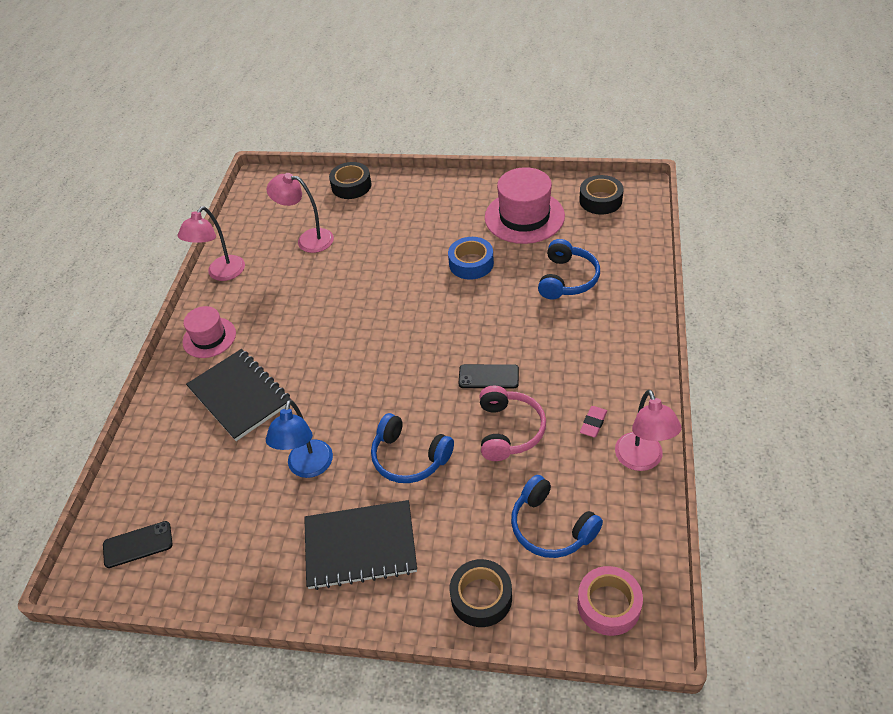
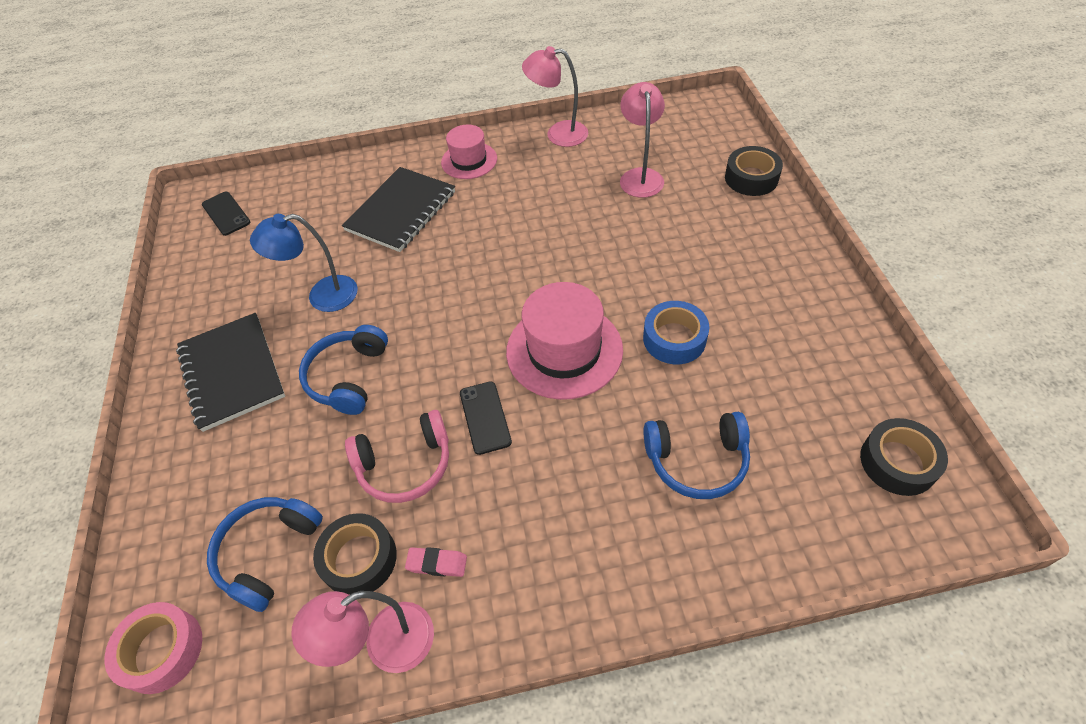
camera: 70 degrees right, 5 degrees up
(481, 597) = (173, 504): black tape -> black tape (359, 559)
(524, 217) = (799, 371): pink hat -> pink hat (564, 350)

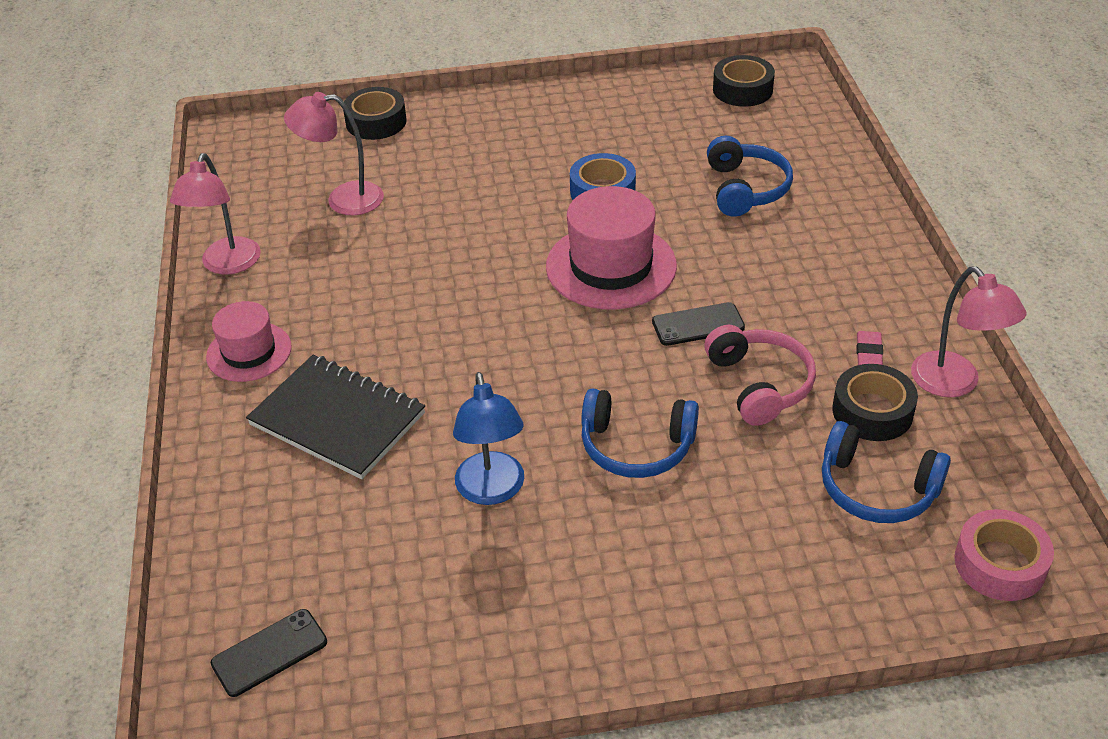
camera: 90 degrees left, 10 degrees down
(232, 372) = (621, 574): black notebook -> none

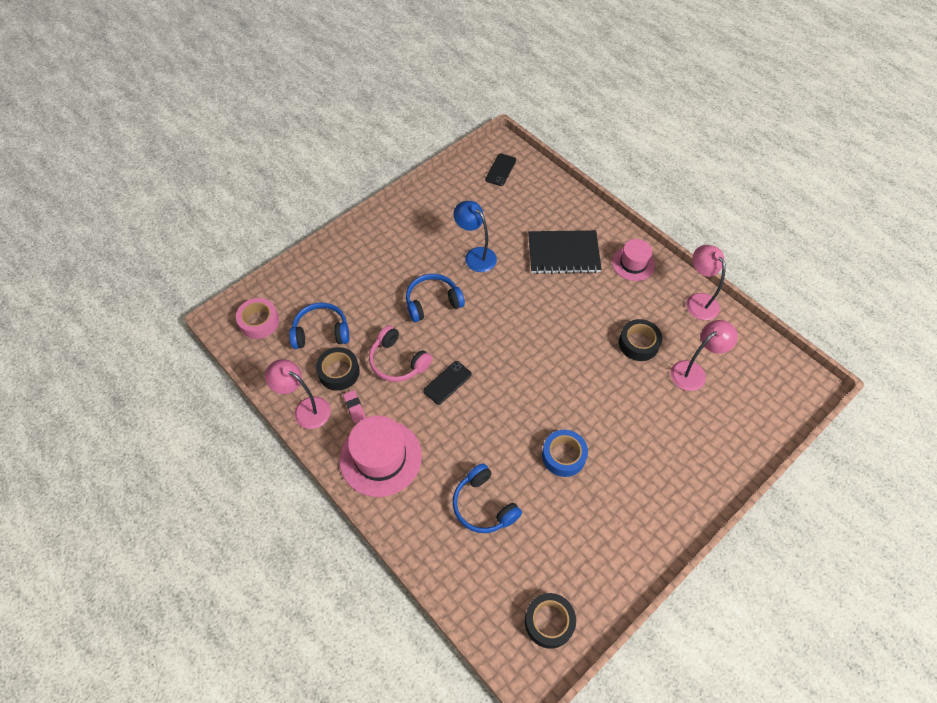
camera: 145 degrees right, 15 degrees up
(376, 122) = (745, 444): black tape -> black tape (638, 343)
(611, 266) = (516, 399): pink hat -> pink hat (380, 457)

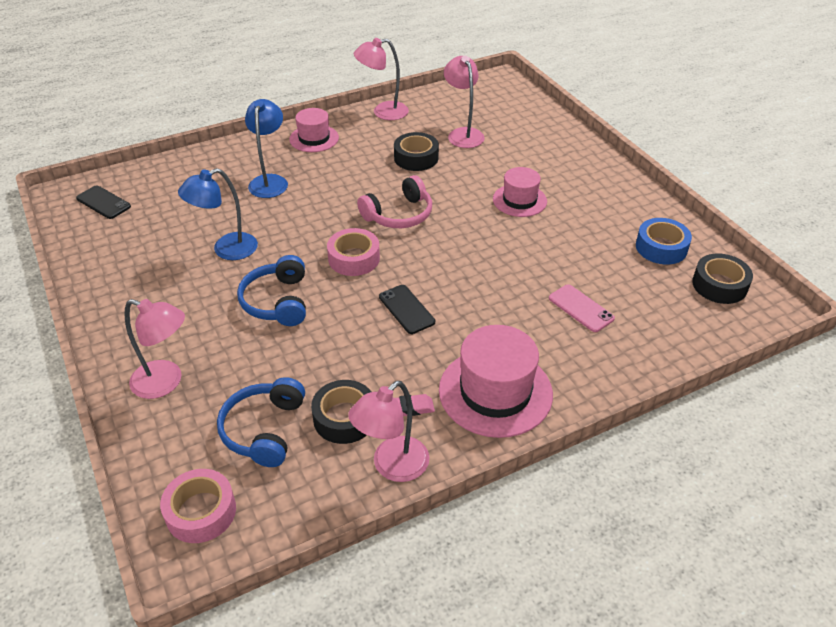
camera: 75 degrees left, 15 degrees down
(347, 269) = (166, 382): none -> pink lamp
(398, 361) = (354, 351): pink headphones -> pink headphones (399, 215)
(484, 505) = (581, 308): blue headphones -> pink phone
(492, 334) = (354, 258): none -> pink tape
(563, 253) = (270, 181): black notebook -> blue lamp
(563, 456) = (533, 236): blue tape -> blue tape (661, 247)
(610, 437) = (519, 200): none -> pink hat

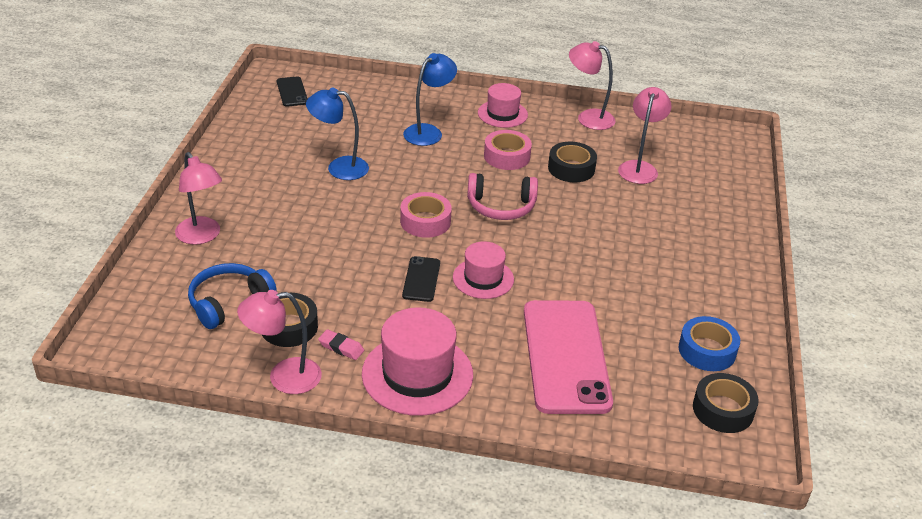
camera: 35 degrees right, 5 degrees down
(201, 512) = (137, 328): pink tape -> pink tape (507, 156)
(277, 301) = (333, 223): blue headphones -> none
(519, 200) = (621, 246): pink hat -> pink hat (483, 278)
(581, 308) = (565, 356): pink phone -> pink phone, size x2.24

